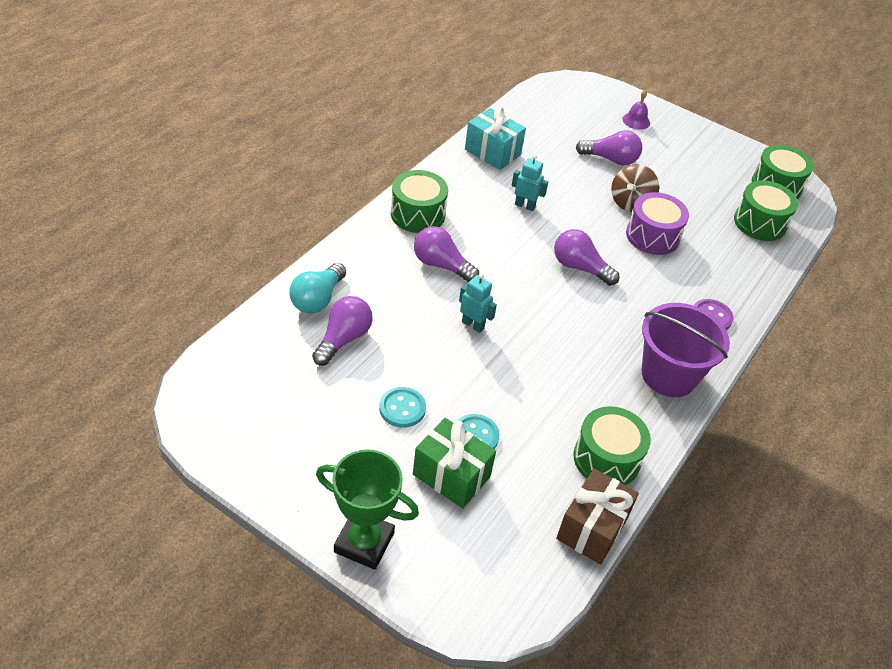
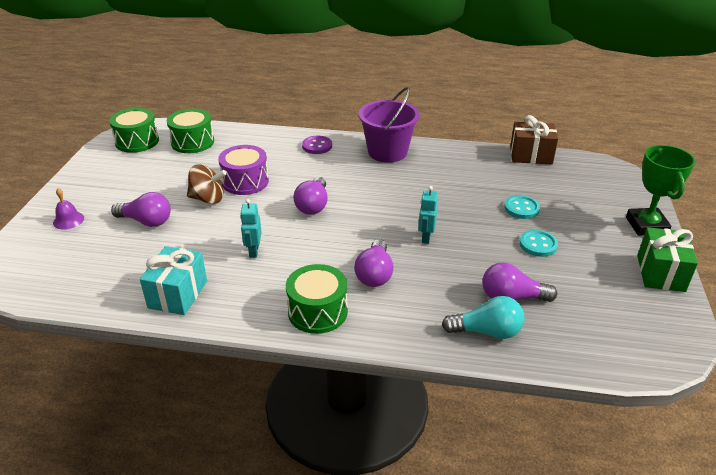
camera: 110 degrees left, 10 degrees down
(451, 475) = (561, 209): green gift -> green gift (660, 273)
(606, 459) = (479, 160): green drum -> none
(610, 159) = (146, 221): purple light bulb -> purple light bulb turned 120 degrees clockwise

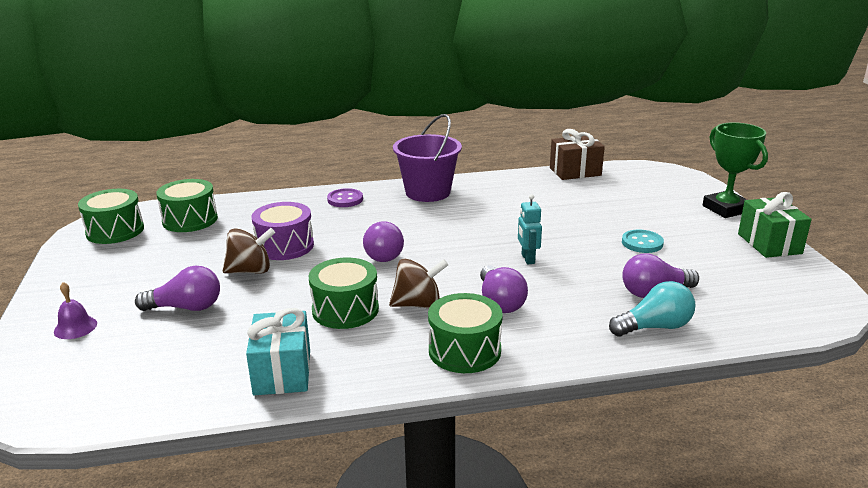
camera: 20 degrees left, 10 degrees down
(253, 251) = (345, 310): turquoise robot -> green drum
(310, 260) = (418, 304): none -> brown spinning top
(521, 208) = (602, 216): turquoise button -> none

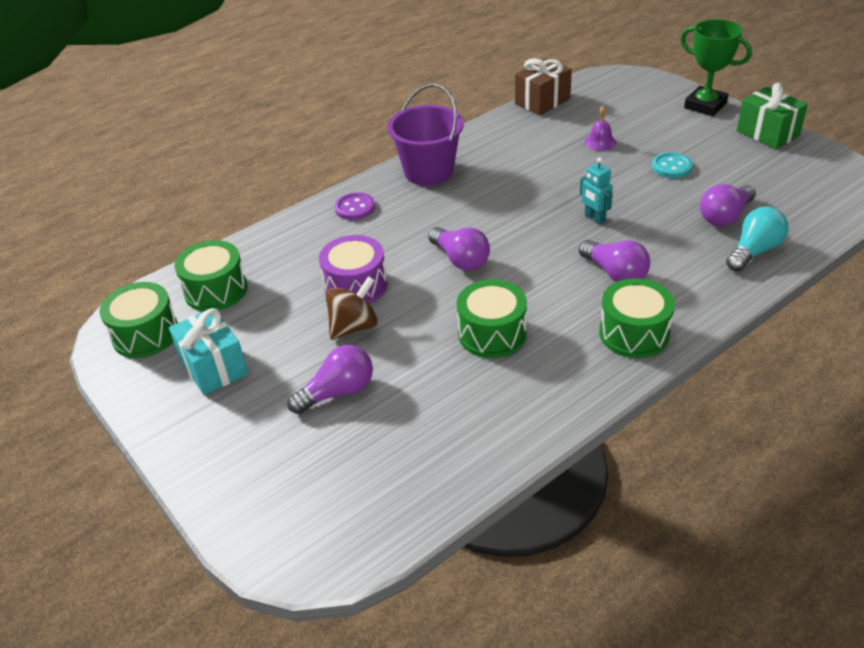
camera: 25 degrees left, 15 degrees up
(75, 327) = (250, 460): purple bell -> purple bell (600, 142)
(282, 372) = (506, 419): turquoise gift -> turquoise gift (214, 367)
(418, 304) = (549, 302): brown spinning top -> none

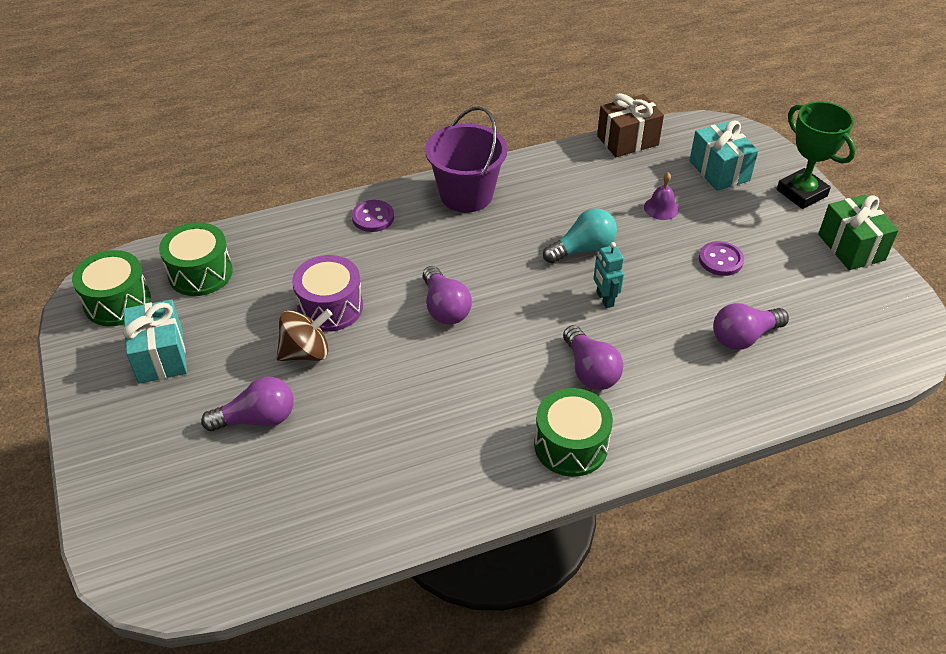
camera: 15 degrees right, 5 degrees up
(492, 334) = (431, 401): green drum -> none
(630, 105) = (719, 171): none -> turquoise gift
(671, 167) = (720, 260): turquoise button -> purple button
(754, 251) = (750, 388): turquoise light bulb -> turquoise light bulb (582, 249)

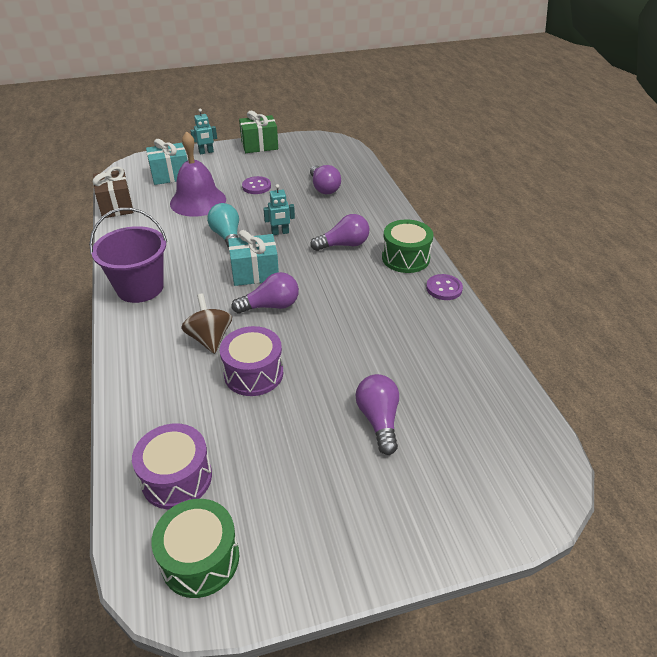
camera: 85 degrees left, 5 degrees down
(160, 356) = (293, 504): turquoise gift -> turquoise gift (255, 273)
(200, 273) = (177, 478): green drum -> purple drum
(306, 352) = (305, 389): brown spinning top -> brown spinning top (210, 338)
(373, 217) = (144, 344): purple button -> purple button (444, 288)
(661, 208) = (198, 201): purple bell -> purple bell, size x2.24
(801, 193) = (206, 152): green trophy -> turquoise robot

